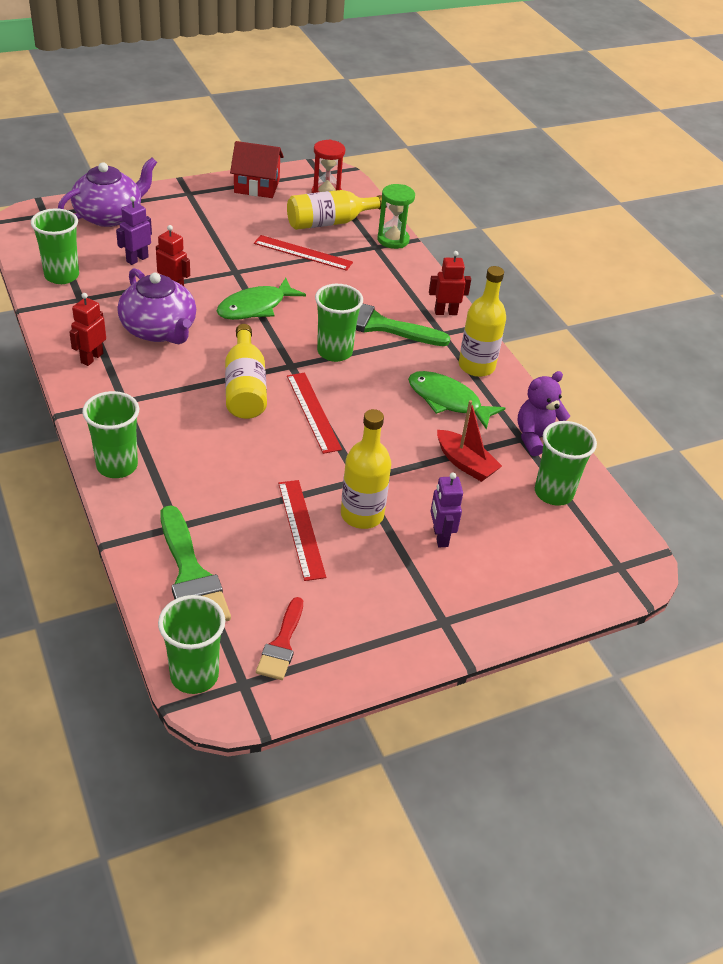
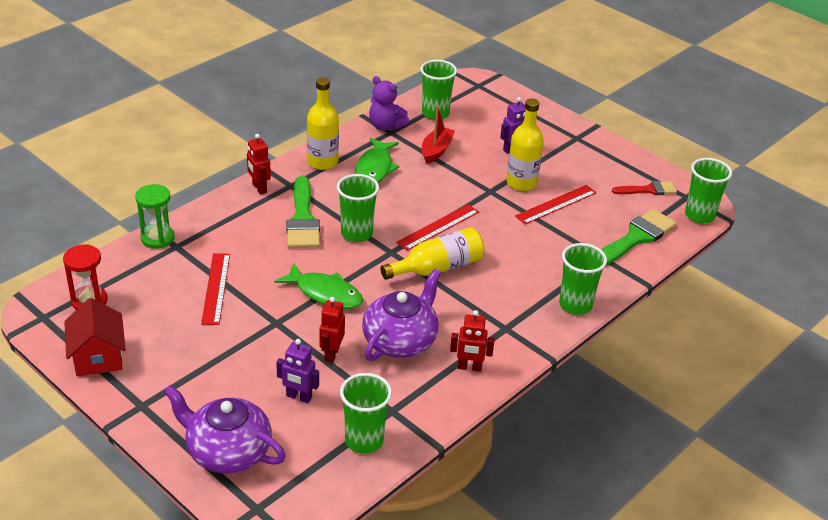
camera: 110 degrees left, 5 degrees down
(330, 222) = (147, 285): yellow bottle -> none

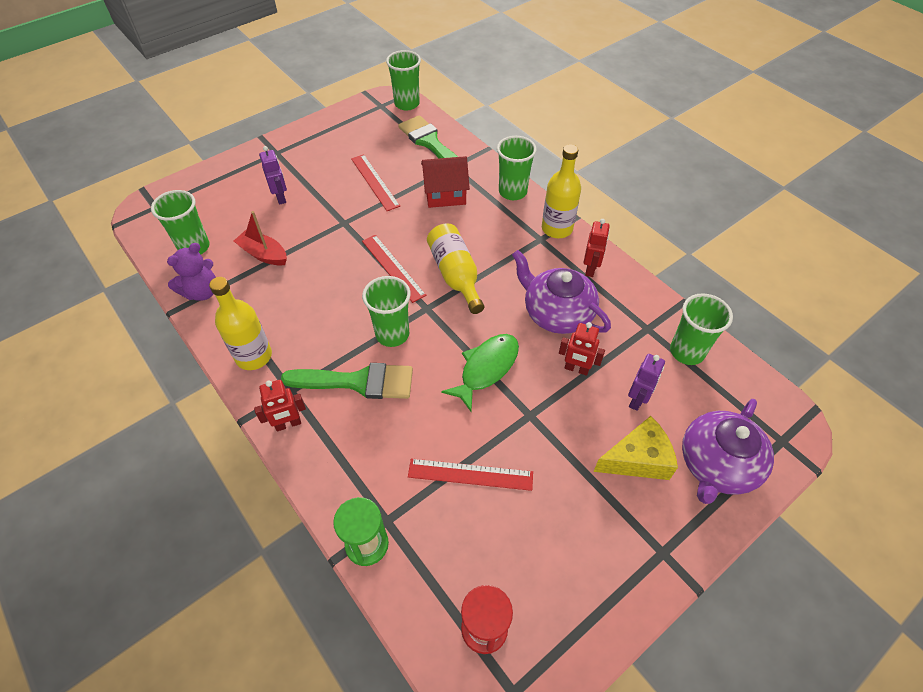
camera: 80 degrees left, 15 degrees up
(98, 356) = (587, 609): red house -> red house (445, 194)
(232, 394) = (637, 459): none -> yellow cheese
(375, 168) = (280, 309): green fish -> none
(521, 183) = (336, 199): yellow bottle -> yellow bottle (557, 228)
(648, 190) = (367, 124): red brush -> none

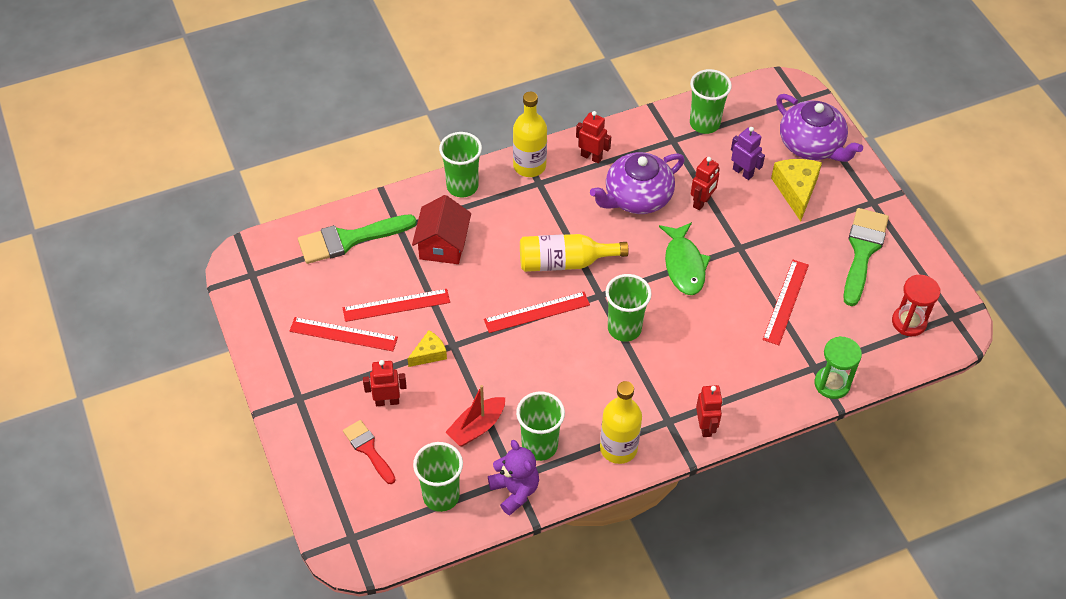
camera: 75 degrees left, 0 degrees up
(234, 198) = (368, 449): none -> red brush
(281, 197) = (387, 401): purple robot -> red robot
(331, 210) = (429, 354): none -> yellow cheese
(339, 161) = (343, 334): none -> red ruler
(358, 382) = (673, 365): green brush -> green brush (863, 251)
(407, 104) = (261, 247): green cup -> green cup (539, 446)
(486, 368) = (684, 265): green fish -> green fish turned 150 degrees counterclockwise

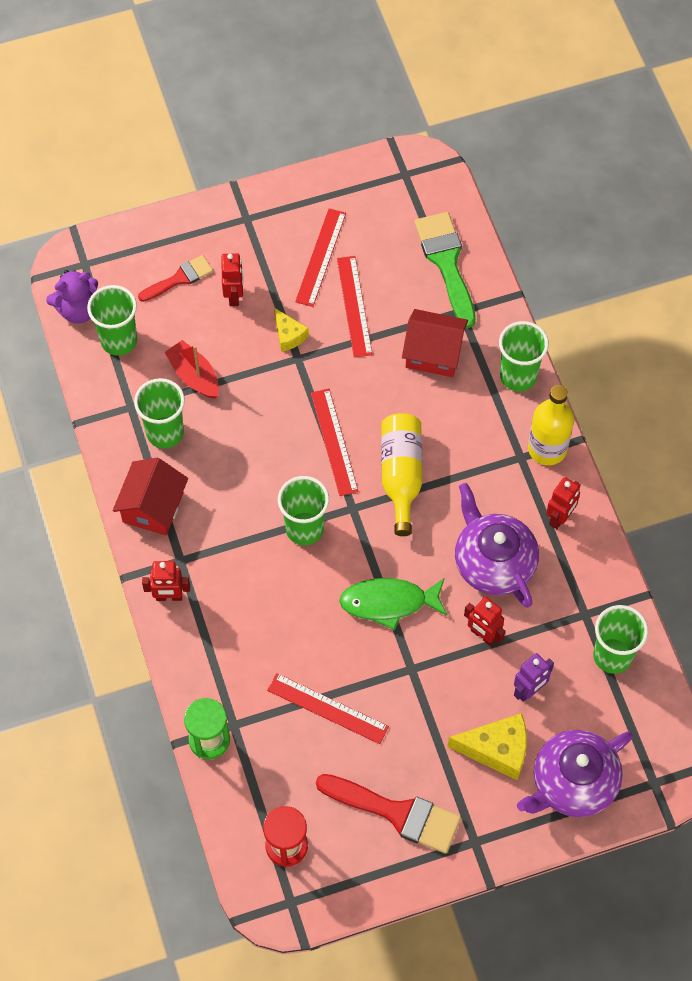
camera: 95 degrees right, 10 degrees up
(515, 491) = (116, 406): purple teddy bear -> purple teddy bear (78, 310)
(618, 448) = (153, 507): yellow bottle -> red house
(863, 251) = (397, 813): green brush -> red brush

